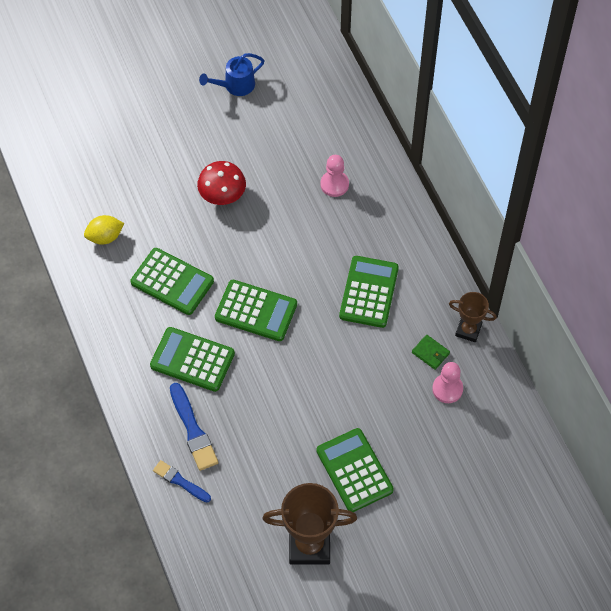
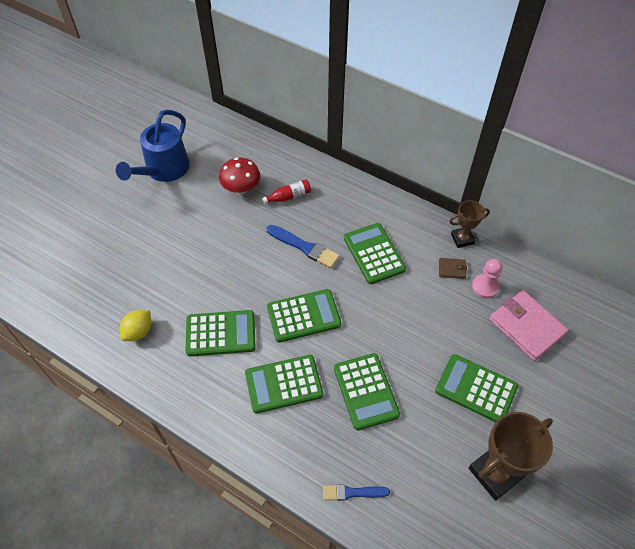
camera: 35 degrees left, 5 degrees down
(193, 430) = (329, 441): blue brush -> blue brush (304, 247)
(222, 195) = (211, 248): red mushroom -> red mushroom (241, 188)
(235, 86) = (163, 170): blue watering can -> blue watering can, size x1.68
(256, 410) = (365, 391): none -> green calculator
(334, 184) = (289, 196): pink pawn -> red bottle
(430, 353) = (452, 269): green wallet -> brown wallet
(452, 449) = (526, 327): none -> pink wallet

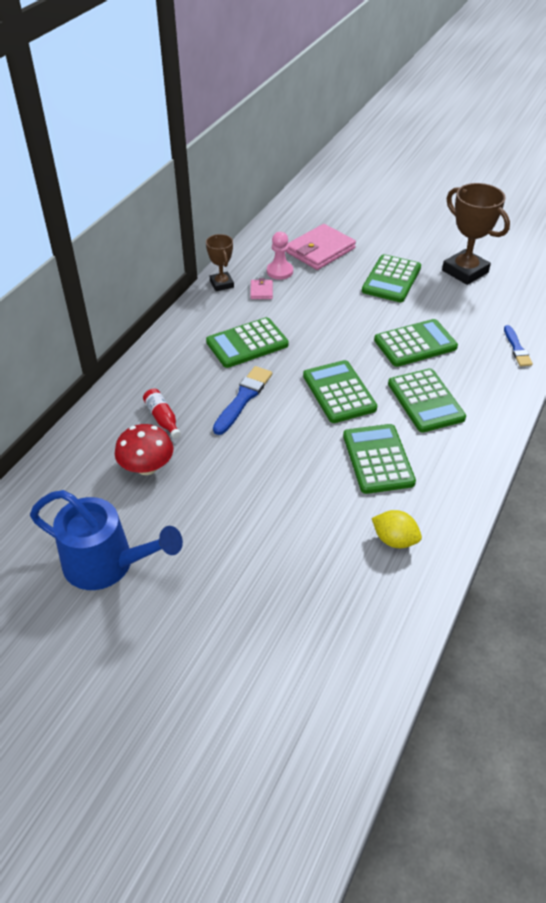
camera: 95 degrees left, 10 degrees down
(452, 269) = (261, 291): brown wallet -> pink wallet

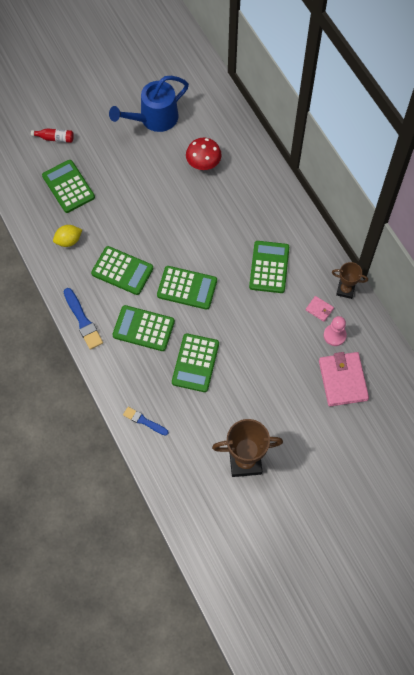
camera: 125 degrees right, 20 degrees up
(162, 418) = (235, 188): red bottle -> red bottle (55, 138)
(243, 398) = (221, 236): blue brush -> blue brush (83, 321)
(391, 279) = (272, 402): green calculator -> green calculator (68, 186)

